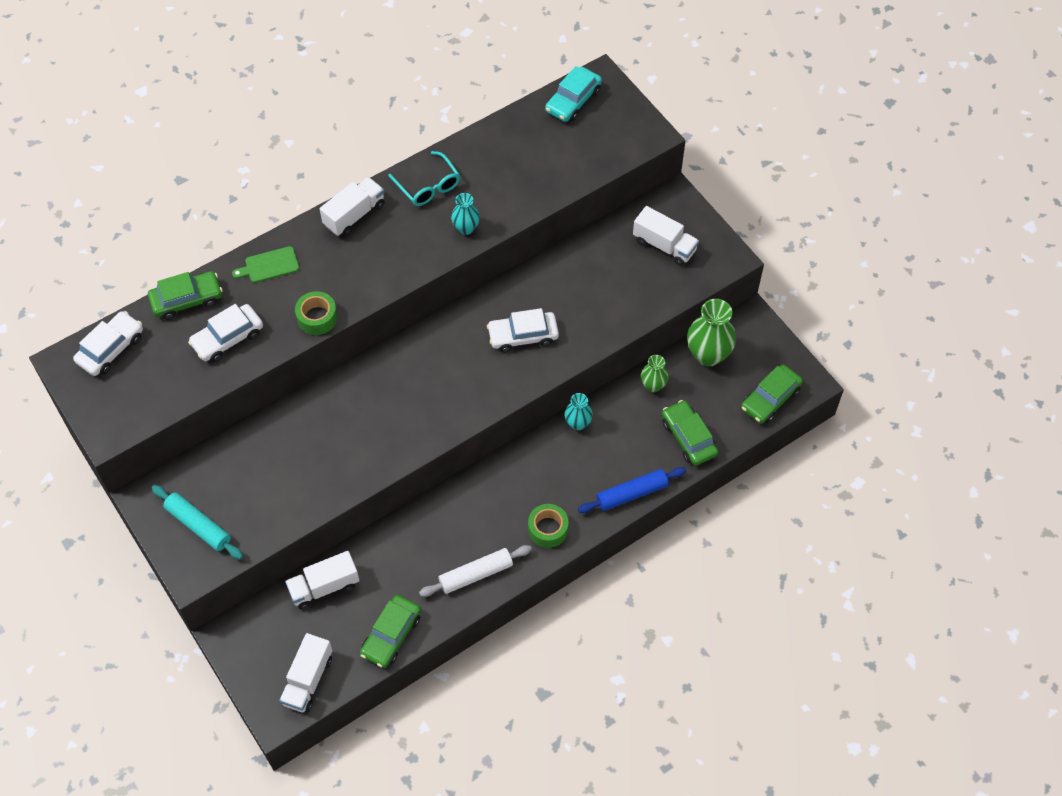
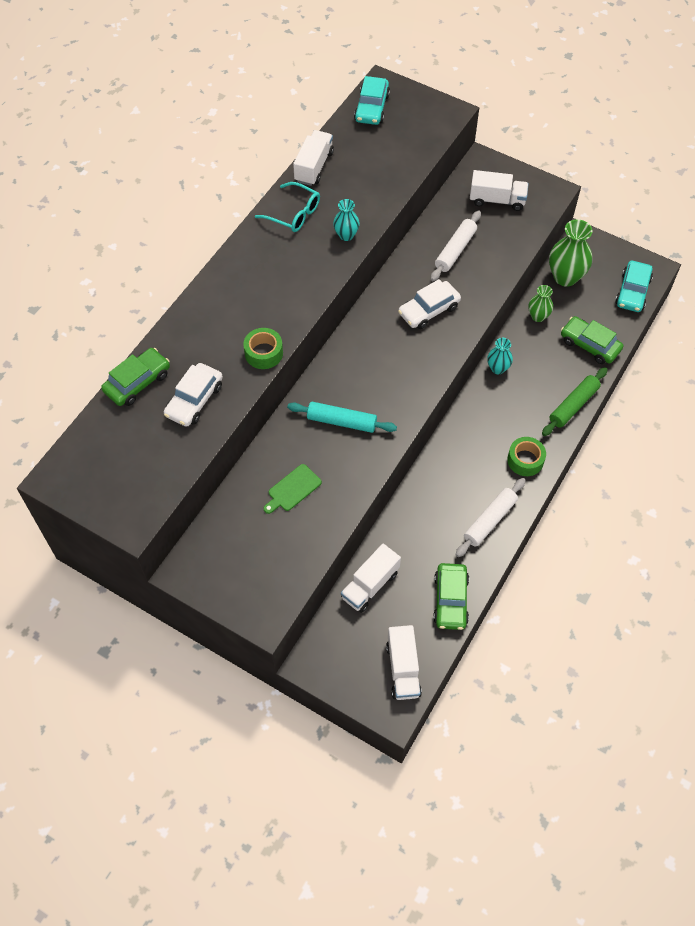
camera: 25 degrees left, 0 degrees up
(111, 349) = (92, 450): white car -> none
(198, 526) = (246, 575): turquoise rolling pin -> turquoise rolling pin (341, 422)
(269, 265) = (195, 326): green cutting board -> green cutting board (293, 489)
(354, 215) = (245, 259): white truck -> white truck (314, 167)
(588, 283) = (455, 250): none -> white rolling pin
(632, 494) = (573, 405): blue rolling pin -> green rolling pin
(770, 399) = (632, 292): green car -> turquoise car

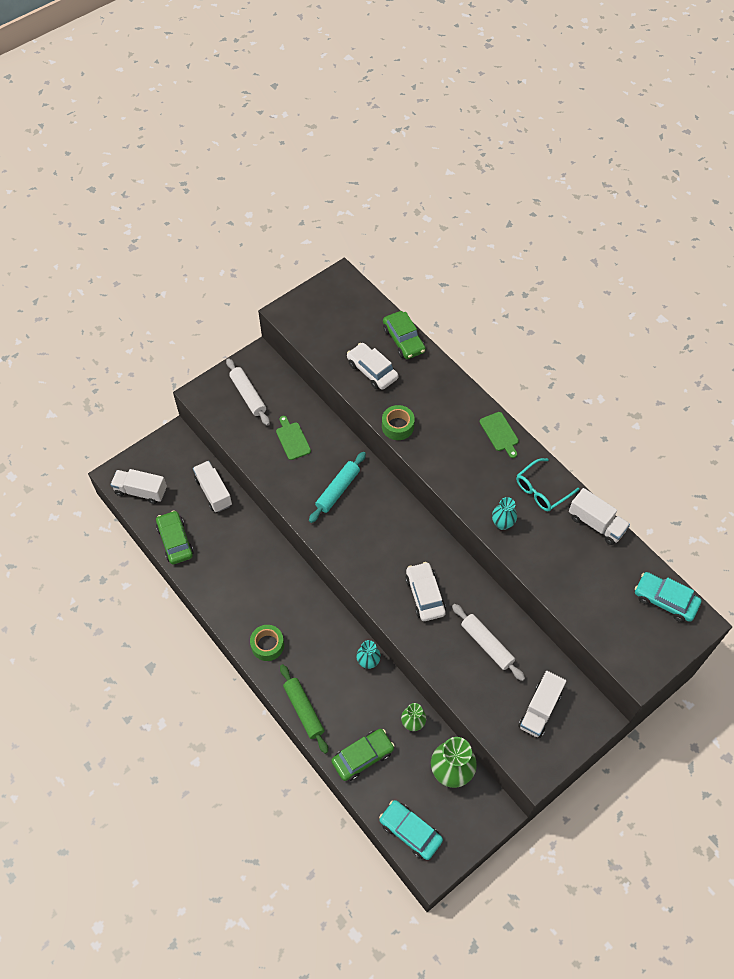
camera: 110 degrees right, 0 degrees up
(237, 262) = (500, 433): none -> green cutting board
(450, 600) = (175, 541): green car -> green car turned 45 degrees clockwise
(489, 520) = (226, 594): white rolling pin -> white rolling pin (248, 395)

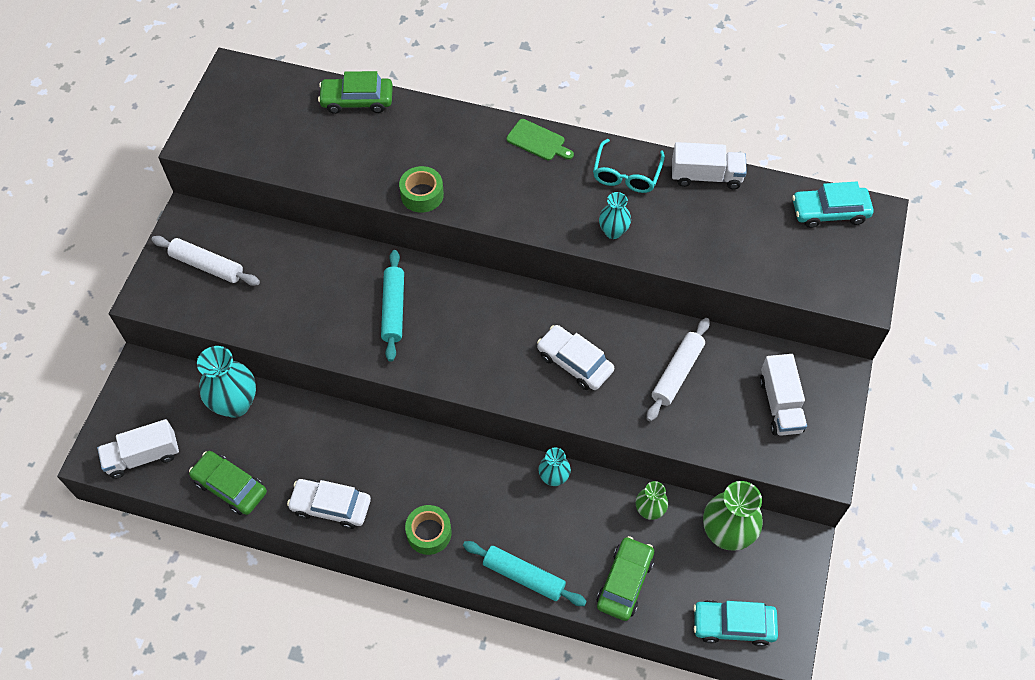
camera: 35 degrees left, 0 degrees up
(213, 492) = (235, 404): white truck -> turquoise vase
(292, 439) = (298, 284): green cutting board -> none
(303, 710) = (523, 576): green rolling pin -> turquoise rolling pin
(372, 371) = (347, 151): white car -> white car (331, 506)
(403, 340) = (357, 100): green car -> green car turned 150 degrees clockwise
(487, 644) = (677, 373): white rolling pin -> white rolling pin turned 75 degrees counterclockwise

